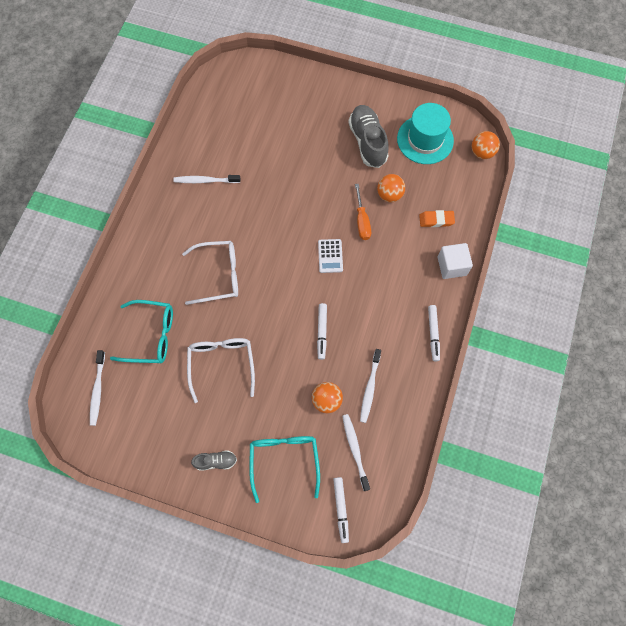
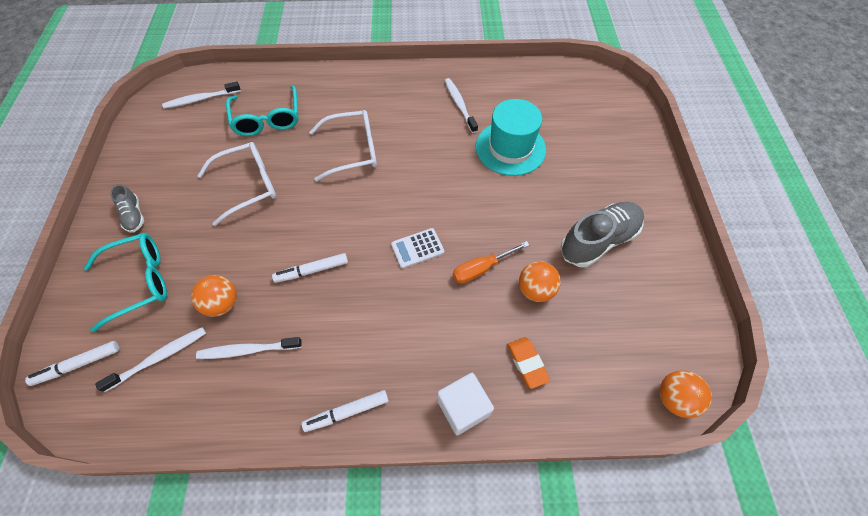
camera: 70 degrees right, 10 degrees down
(219, 275) = (353, 150): white glasses -> white glasses turned 75 degrees counterclockwise
(425, 140) = (645, 310): turquoise hat -> turquoise hat (510, 148)

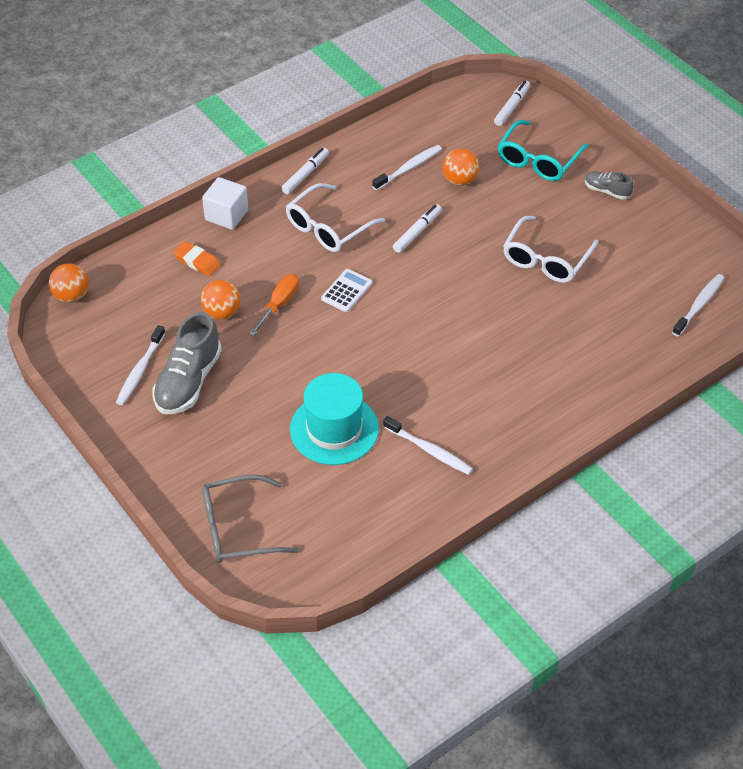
camera: 145 degrees right, 10 degrees down
(159, 358) = (464, 135): white toothbrush -> white toothbrush (140, 370)
(267, 119) = (608, 323): turquoise glasses -> none
(353, 150) = (489, 339): white glasses -> white glasses (328, 228)
(615, 122) = (237, 528): none -> grey glasses

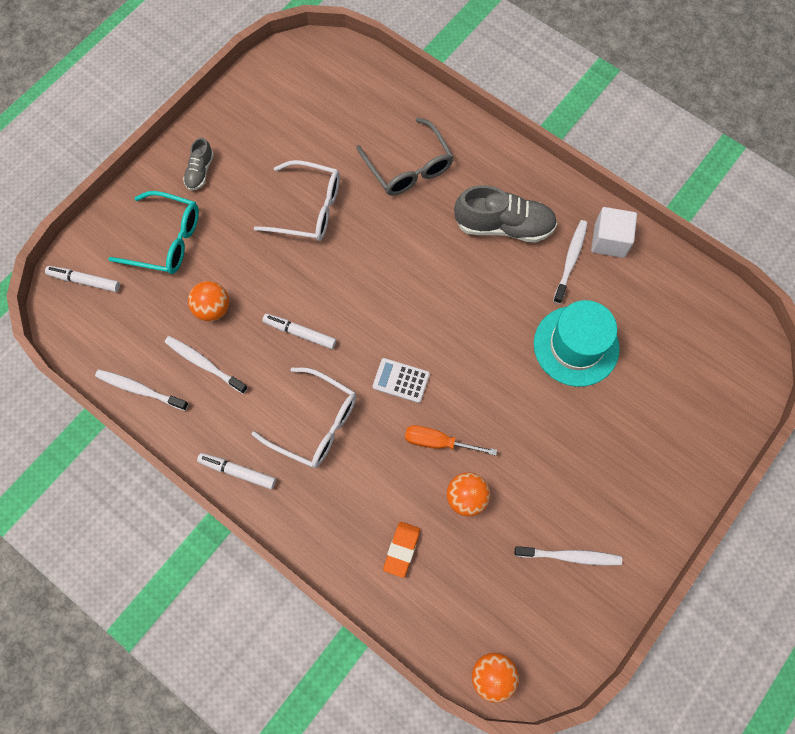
camera: 105 degrees left, 20 degrees up
(188, 381) = (567, 501): grey shoe -> grey shoe (504, 226)
(226, 215) = (322, 540): white cube -> white cube (609, 240)
(237, 528) = (715, 398): grey glasses -> grey glasses (409, 167)
(699, 305) = (333, 79): white toothbrush -> white toothbrush (140, 389)

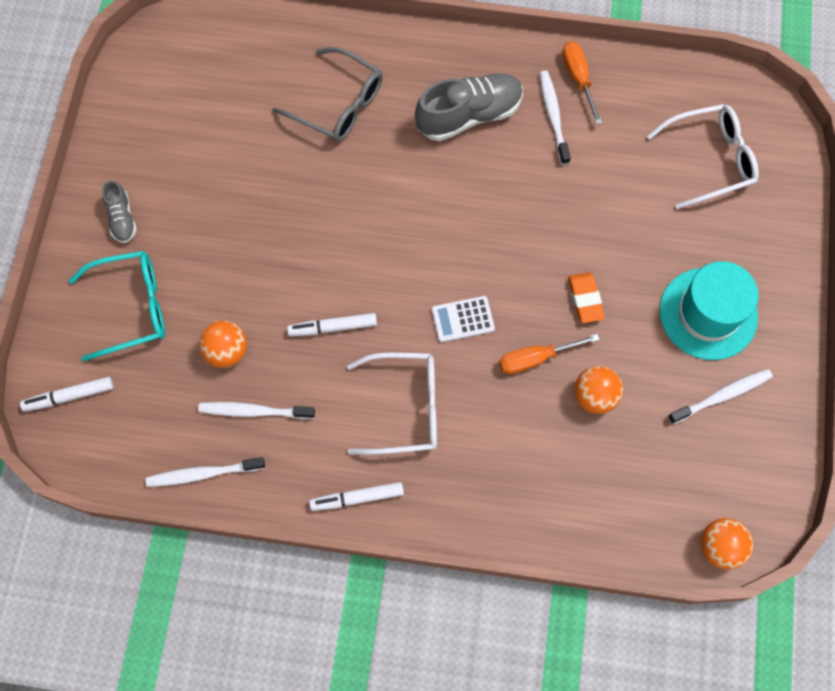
camera: 30 degrees left, 0 degrees up
(308, 209) = (262, 198): white glasses -> white glasses (710, 159)
(401, 549) = (564, 480): orange eraser -> orange eraser (585, 299)
(576, 346) = (608, 196): turquoise hat -> turquoise hat (708, 314)
(609, 240) = (578, 78): white cube -> orange screwdriver

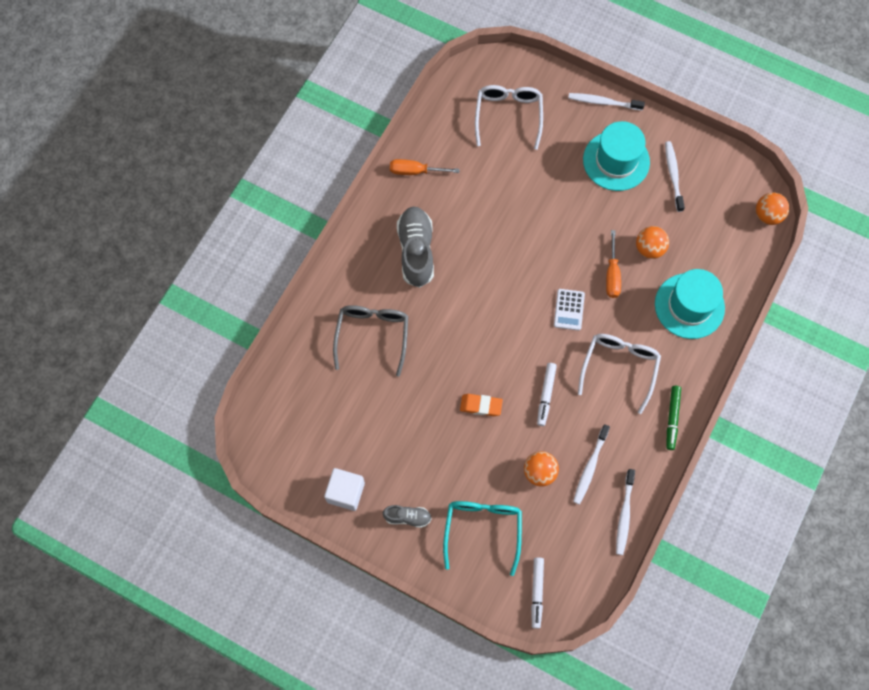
camera: 70 degrees left, 0 degrees up
(132, 142) = (346, 492): none -> white cube
(339, 105) = (372, 335): grey glasses -> grey glasses turned 45 degrees counterclockwise
(357, 498) = (672, 418): white marker -> green marker
(531, 474) = (689, 306): none -> turquoise hat
(553, 116) = (438, 198): white toothbrush -> white toothbrush (603, 102)
(585, 299) = (581, 229): orange eraser -> orange eraser (481, 406)

